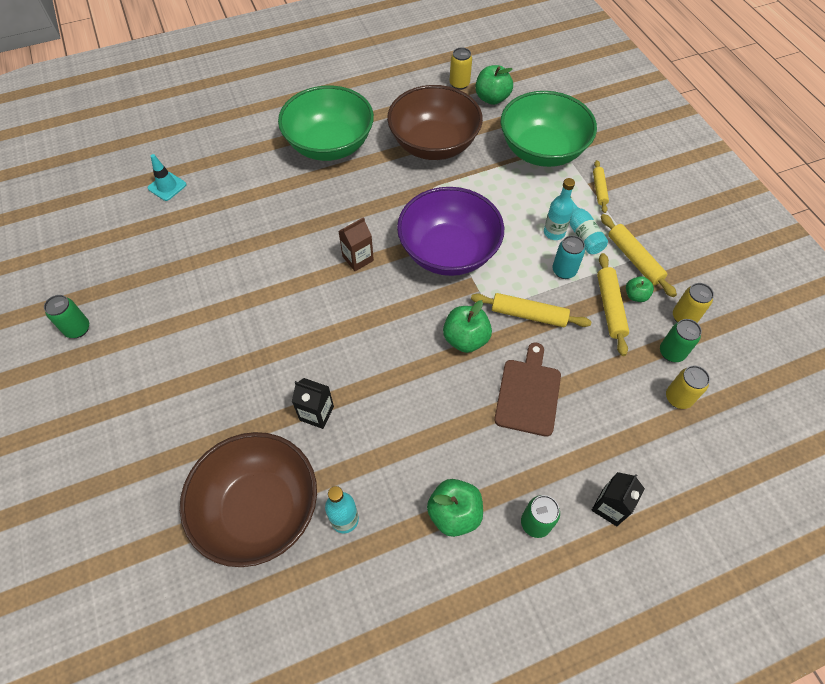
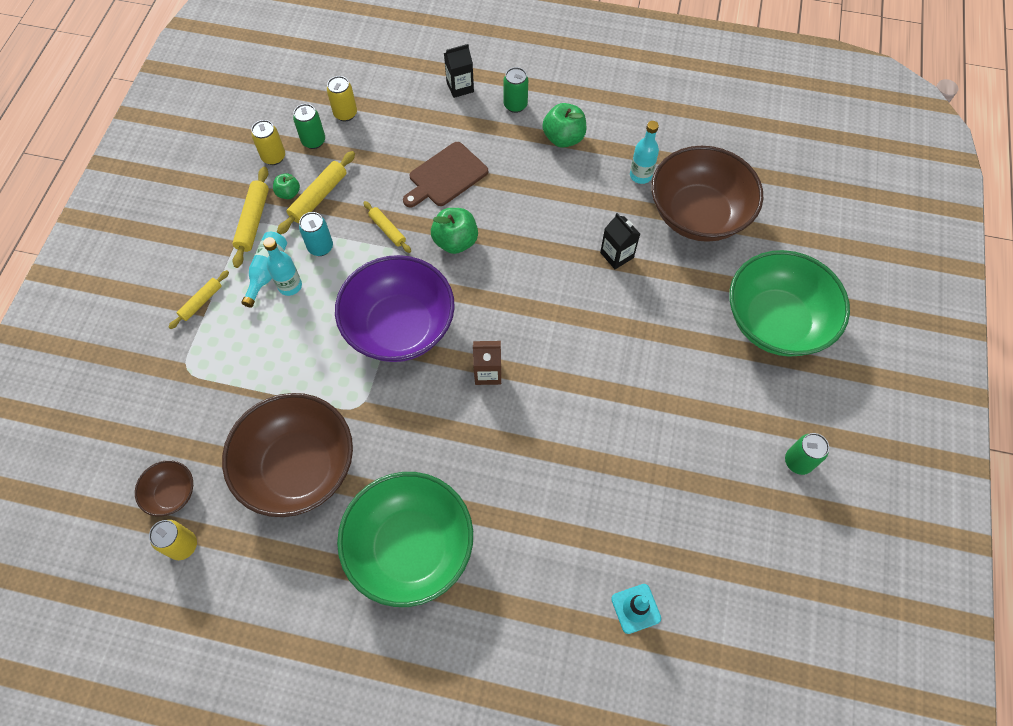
camera: 145 degrees left, 5 degrees up
(492, 98) = (172, 493): green apple -> brown bowl
(528, 315) = (387, 230): yellow rolling pin -> yellow rolling pin, size x0.64
(542, 150) = (200, 382): green bowl -> green bowl (775, 322)

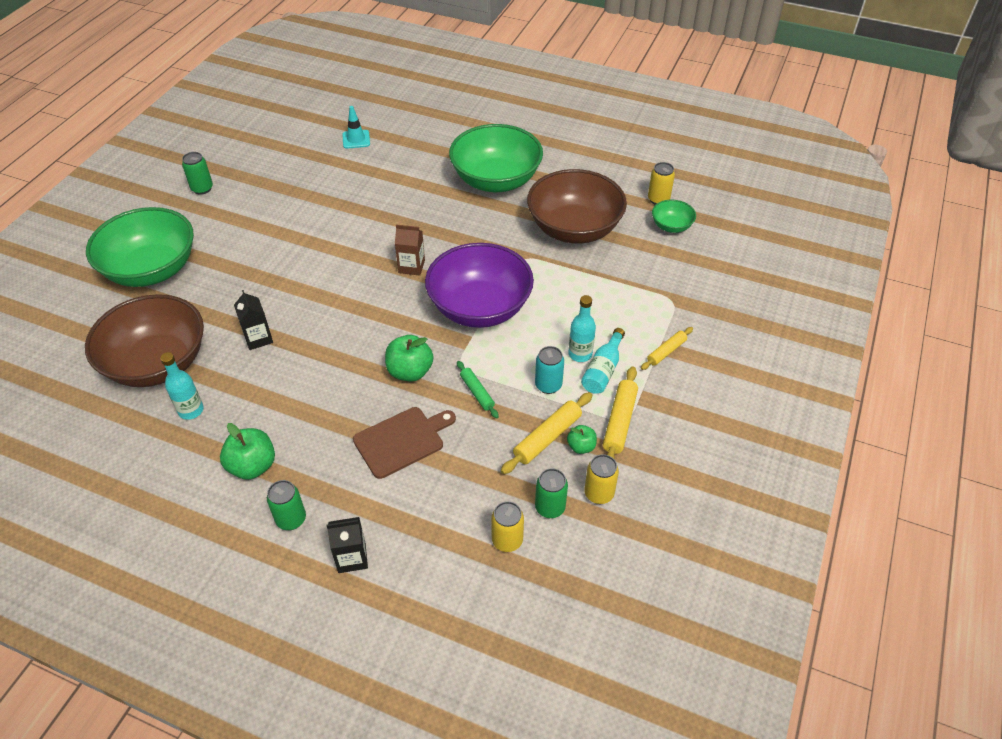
camera: 170 degrees left, 15 degrees down
(172, 493) = (671, 226): brown bowl -> green bowl
(387, 230) = (477, 392): yellow rolling pin -> green rolling pin

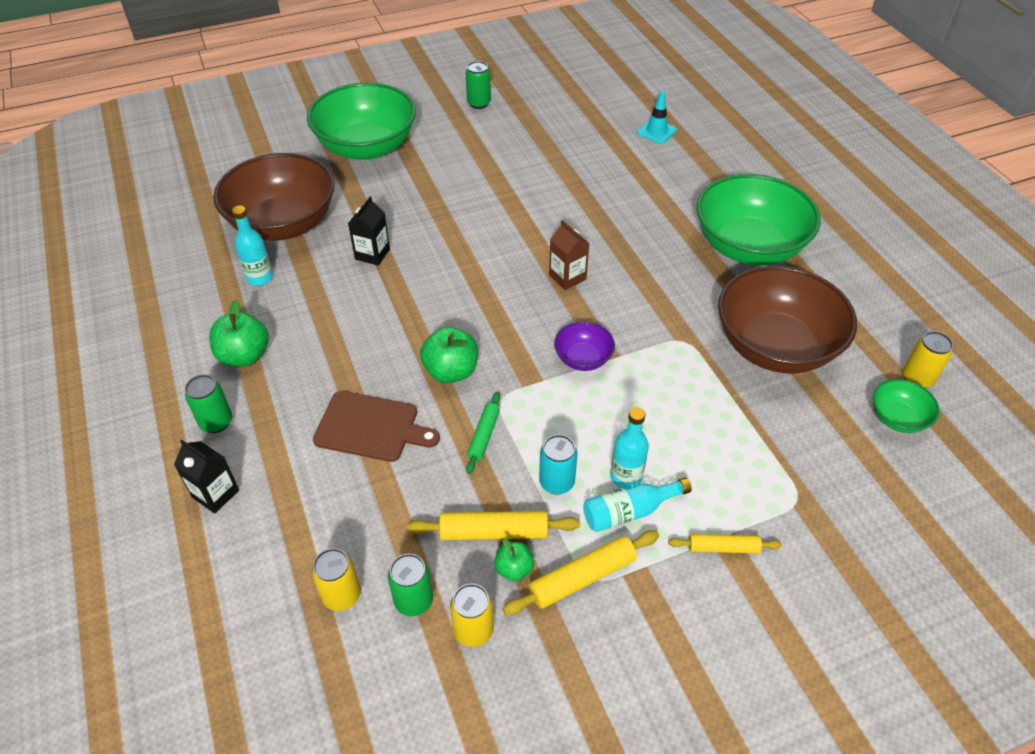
camera: 45 degrees right, 0 degrees up
(480, 308) = (583, 358): purple bowl -> purple bowl, size x0.45

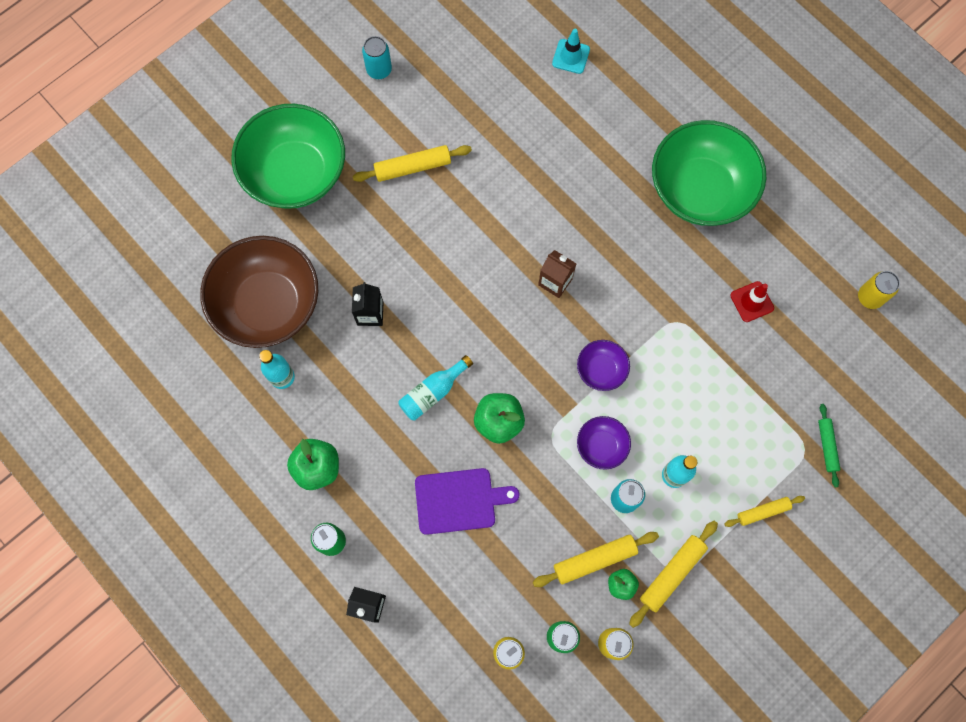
camera: 20 degrees left, 25 degrees up
(371, 427) = (459, 500): brown cutting board -> purple cutting board
(473, 167) = (413, 167): none -> yellow rolling pin
(479, 103) = (379, 70): green can -> turquoise can
(484, 436) = (552, 476): green rolling pin -> green rolling pin (827, 446)
(553, 424) = (601, 446): none -> purple bowl
(629, 511) = (687, 505): turquoise bottle -> turquoise bottle (433, 392)
(775, 347) = (752, 302): brown bowl -> red traffic cone
(897, 418) = (862, 344): green bowl -> none

